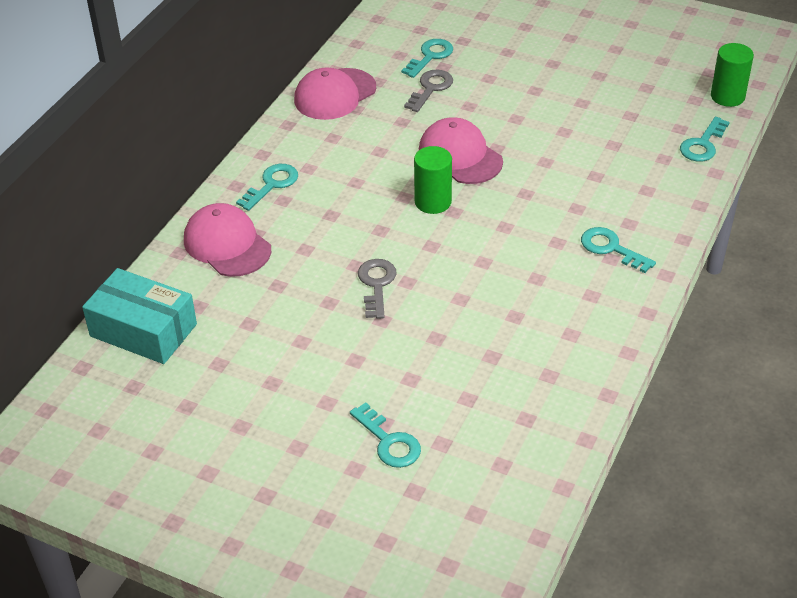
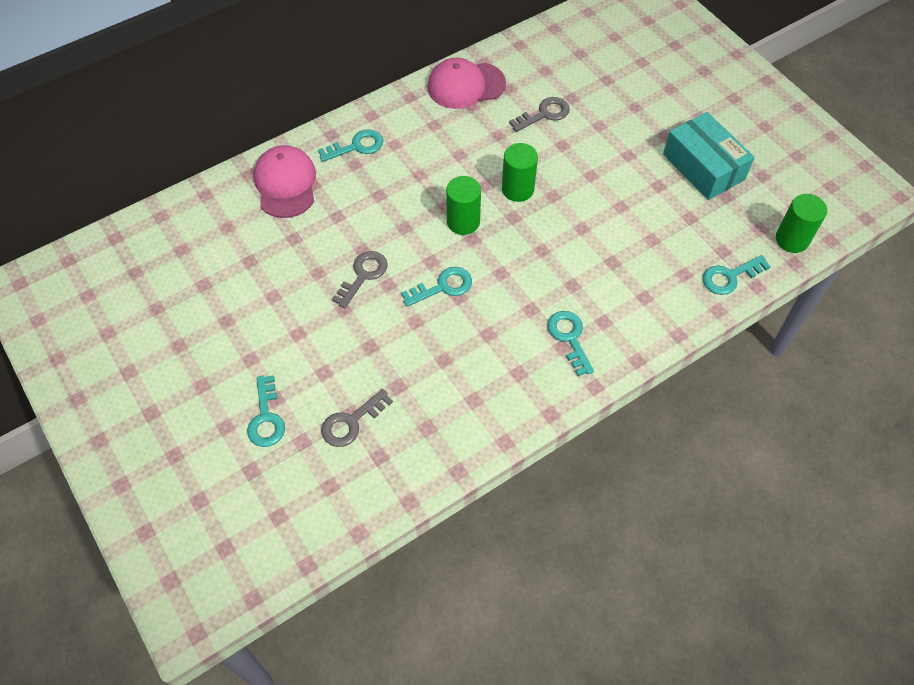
camera: 30 degrees right, 15 degrees up
(143, 330) = (176, 228): turquoise box -> turquoise box (703, 167)
(430, 56) = (568, 83): turquoise key -> turquoise key (443, 287)
(460, 156) = (517, 189): pink cap -> green cylinder
(475, 405) = (351, 422): none -> grey key

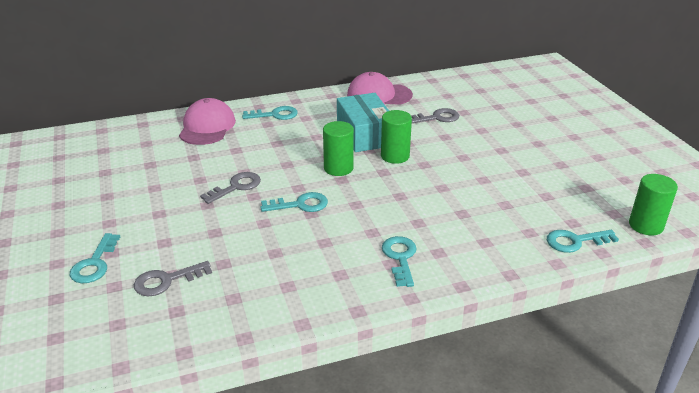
camera: 15 degrees right, 25 degrees down
(703, 167) = (569, 166): turquoise box -> turquoise box (365, 134)

